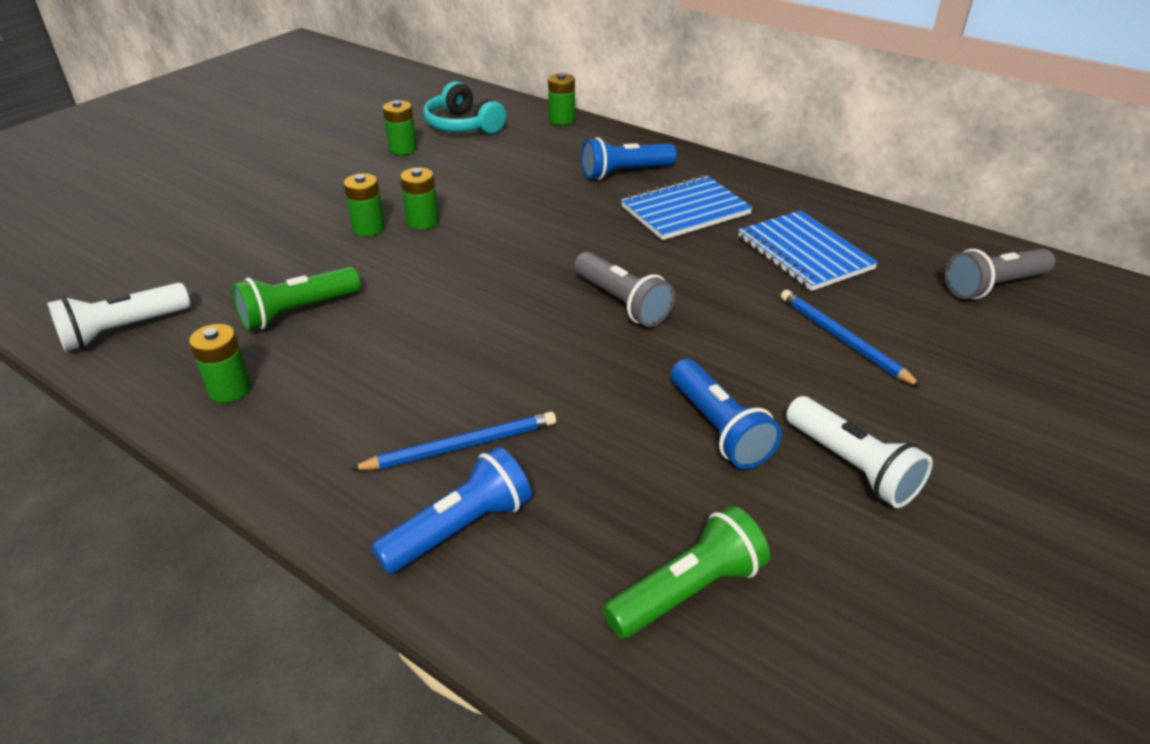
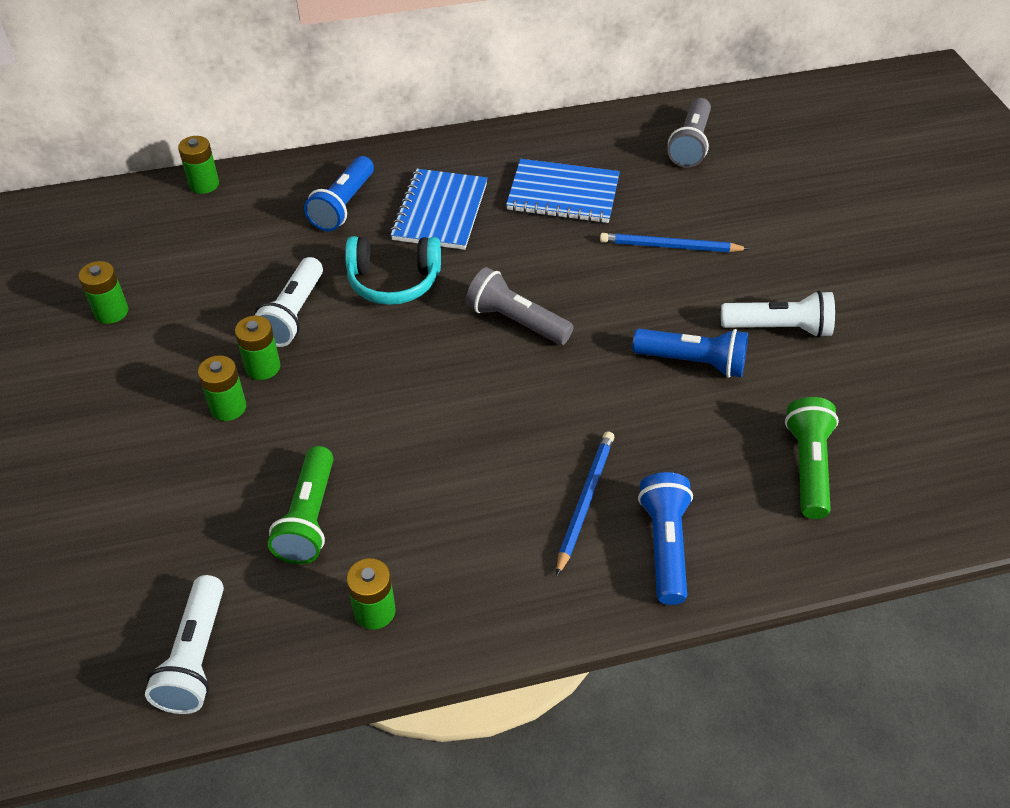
camera: 50 degrees left, 10 degrees up
(463, 125) = (122, 248): turquoise headphones -> turquoise headphones (393, 281)
(489, 207) = (293, 314): none -> white flashlight
(622, 303) = (516, 321): grey flashlight -> grey flashlight turned 150 degrees counterclockwise

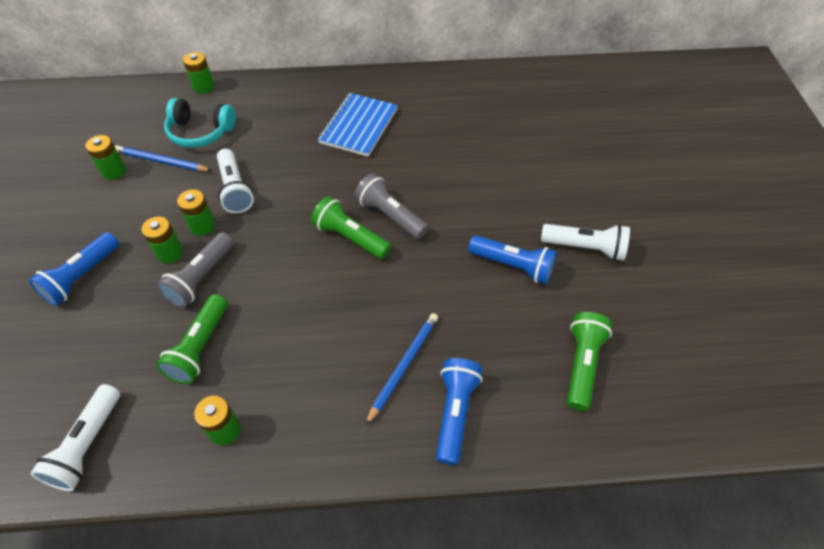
camera: 10 degrees right, 5 degrees up
(293, 314) = (235, 189): white flashlight -> white flashlight turned 45 degrees counterclockwise
(343, 206) = (293, 114): blue flashlight -> blue flashlight (81, 277)
(393, 281) = (312, 174): turquoise headphones -> turquoise headphones (200, 132)
(470, 355) = (350, 237): none -> green flashlight
(563, 194) = (449, 123): blue notebook -> none
(669, 246) = (517, 173): blue pencil -> blue pencil (161, 161)
(690, 144) = (552, 97): grey flashlight -> grey flashlight (201, 278)

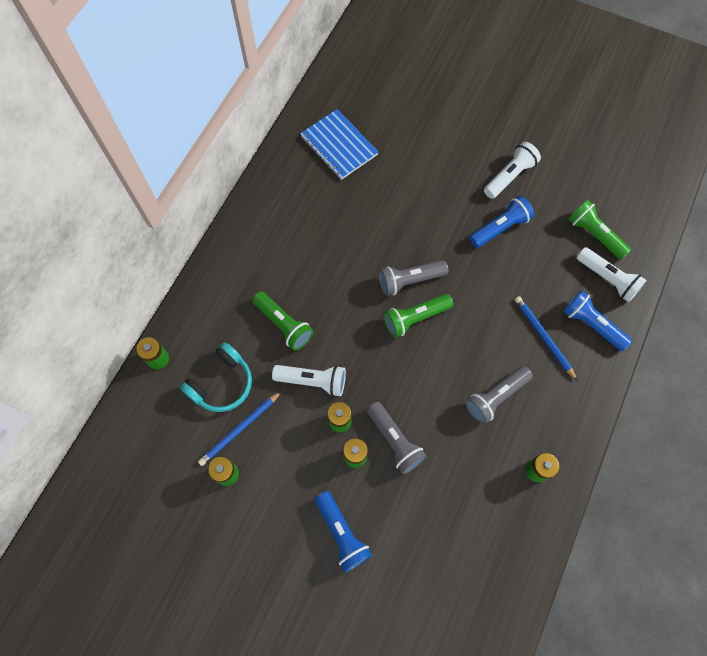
camera: 60 degrees left, 15 degrees up
(87, 445) = (504, 567): white flashlight -> white flashlight (607, 279)
(200, 347) = (460, 464): green flashlight -> green flashlight (284, 325)
(298, 348) = (495, 397): none -> grey flashlight
(359, 126) = (297, 255): blue notebook -> blue notebook (339, 146)

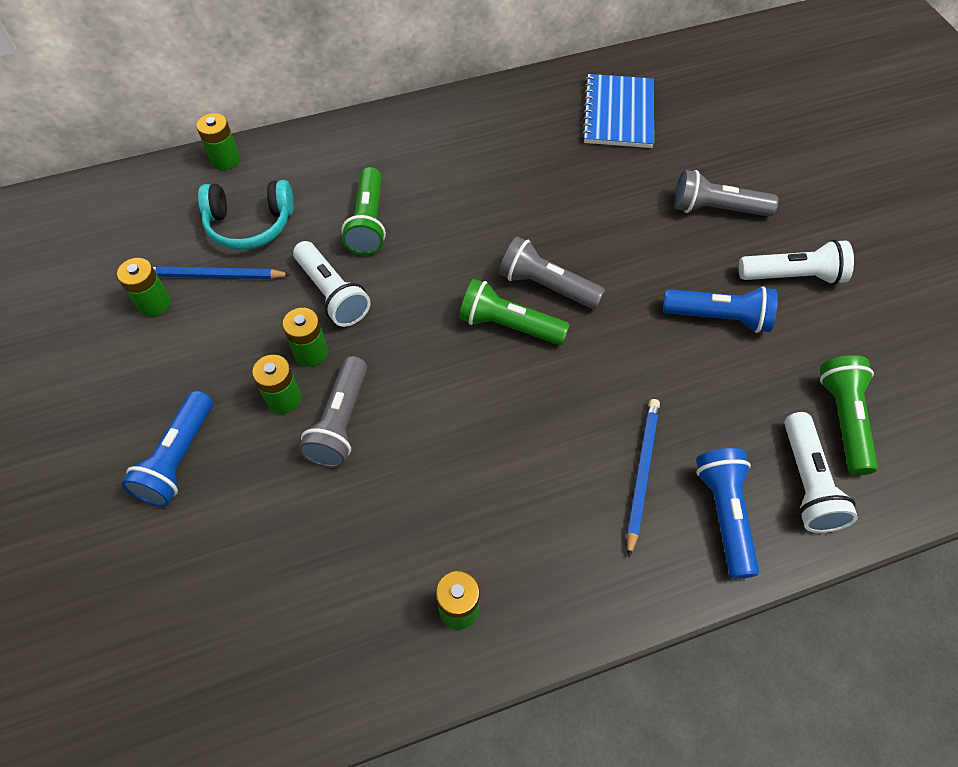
camera: 45 degrees right, 10 degrees down
(495, 397) = (505, 483): grey flashlight -> grey flashlight (716, 209)

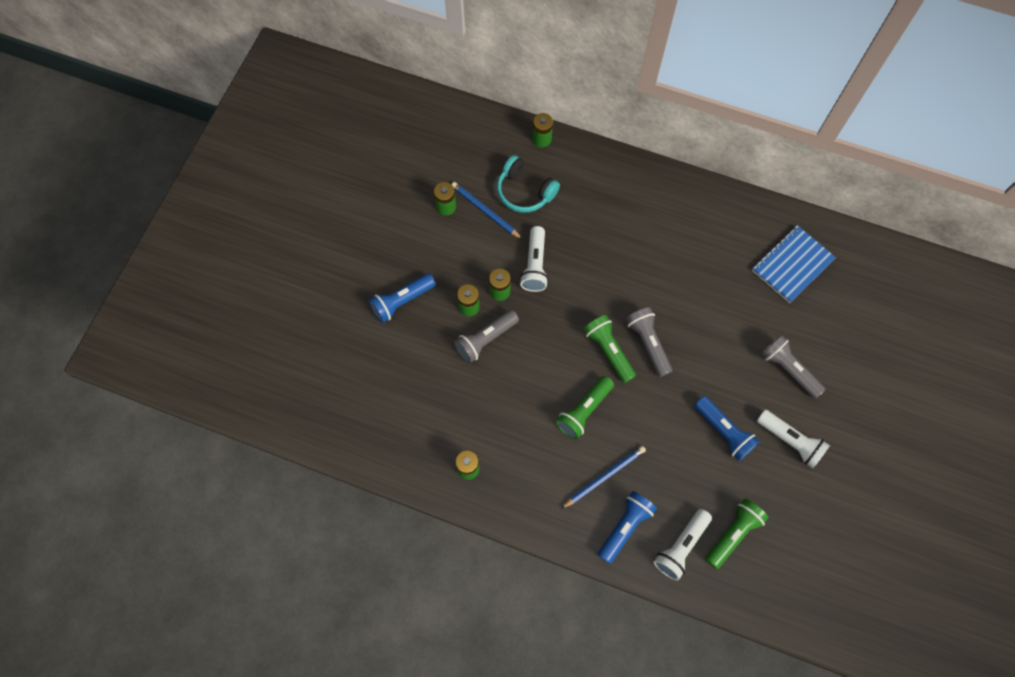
camera: 40 degrees right, 10 degrees up
(368, 222) = (586, 235): green flashlight -> green flashlight (584, 411)

